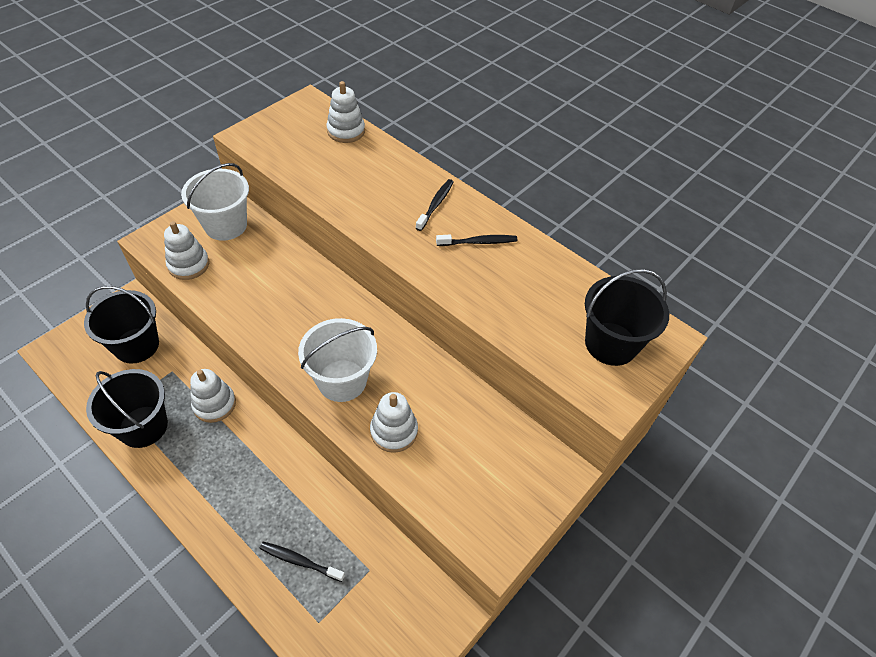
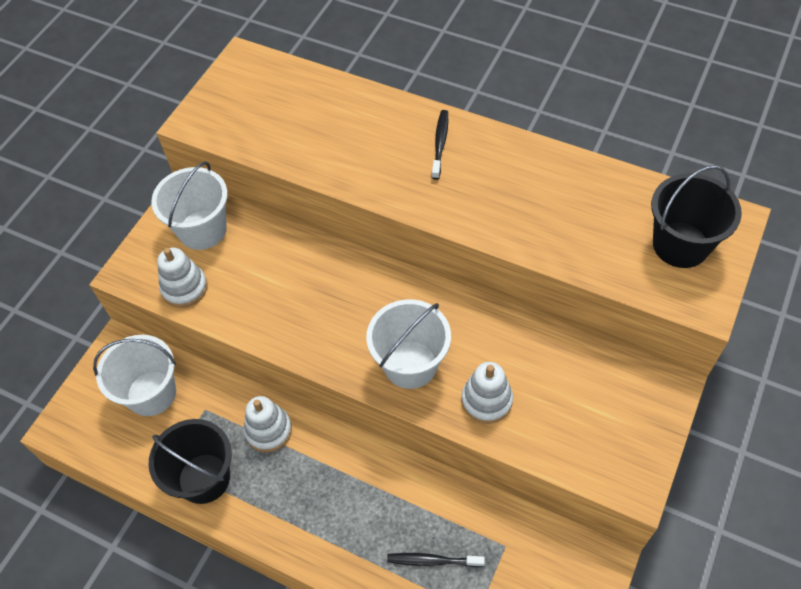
camera: 10 degrees left, 5 degrees up
(136, 345) = (151, 393): black bucket -> white bucket
(346, 131) = (303, 84): white stacking toy -> none
(478, 242) = (503, 173): black toothbrush -> none

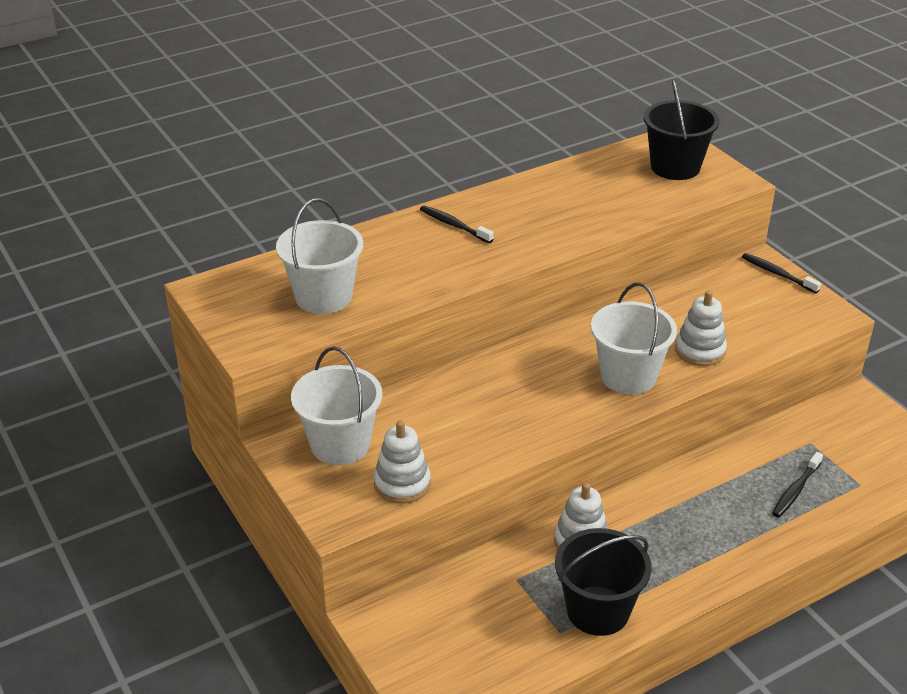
camera: 60 degrees left, 20 degrees down
(151, 393) = (459, 614): white bucket -> white bucket (323, 297)
(661, 409) = (777, 274): none -> black toothbrush

